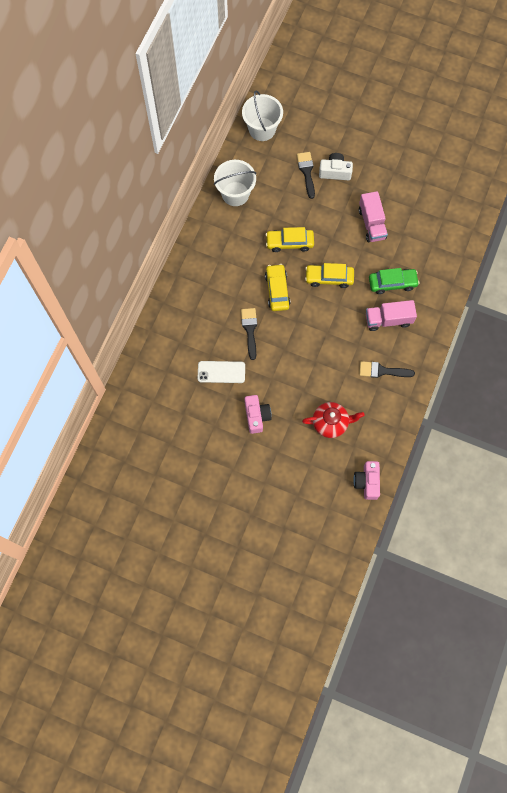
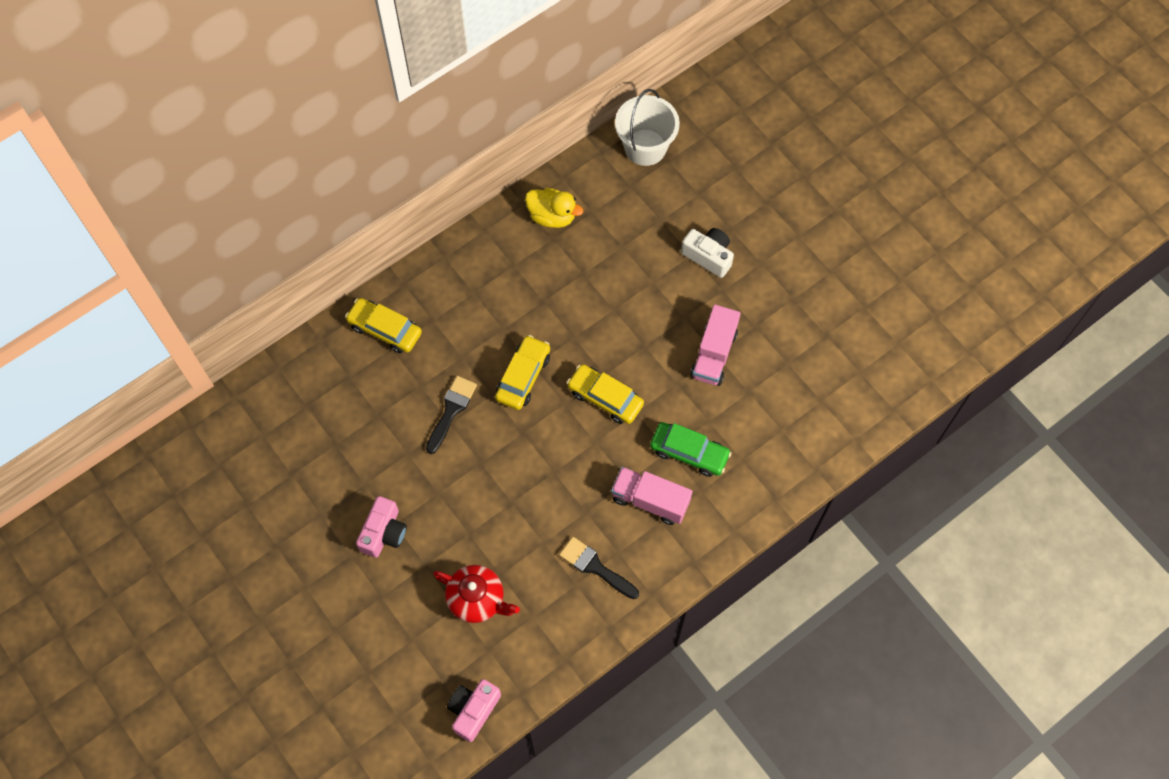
camera: 30 degrees right, 5 degrees down
(221, 372) = (376, 446): white phone -> none
(235, 194) = (552, 216): white bucket -> yellow duck
(289, 242) = (582, 320): yellow car -> yellow car (385, 329)
(306, 172) = (669, 236): black brush -> none

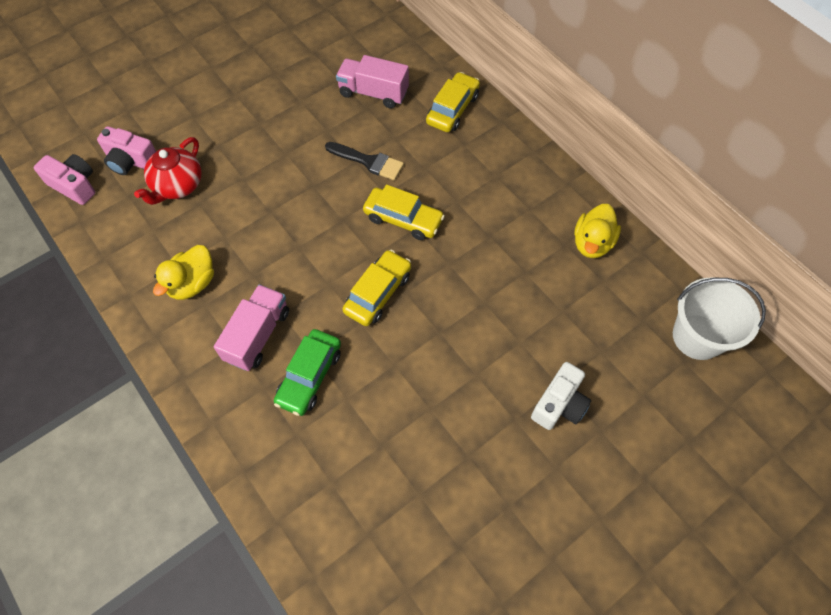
camera: 90 degrees right, 5 degrees down
(384, 533) = (252, 116): pink camera -> pink camera (131, 161)
(595, 567) = (192, 283): black brush -> yellow duck
(713, 354) = (430, 406): pink truck -> pink truck (373, 93)

